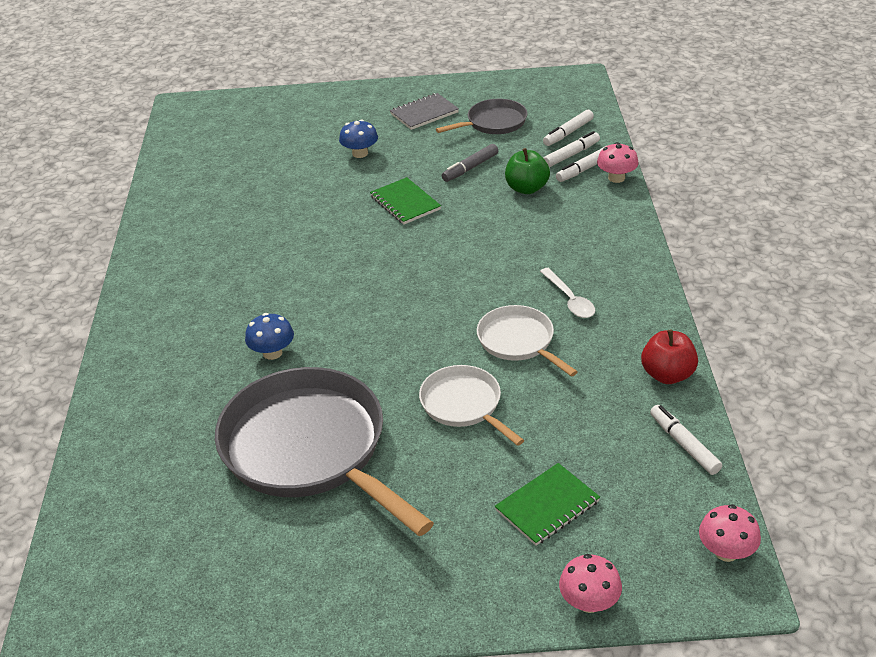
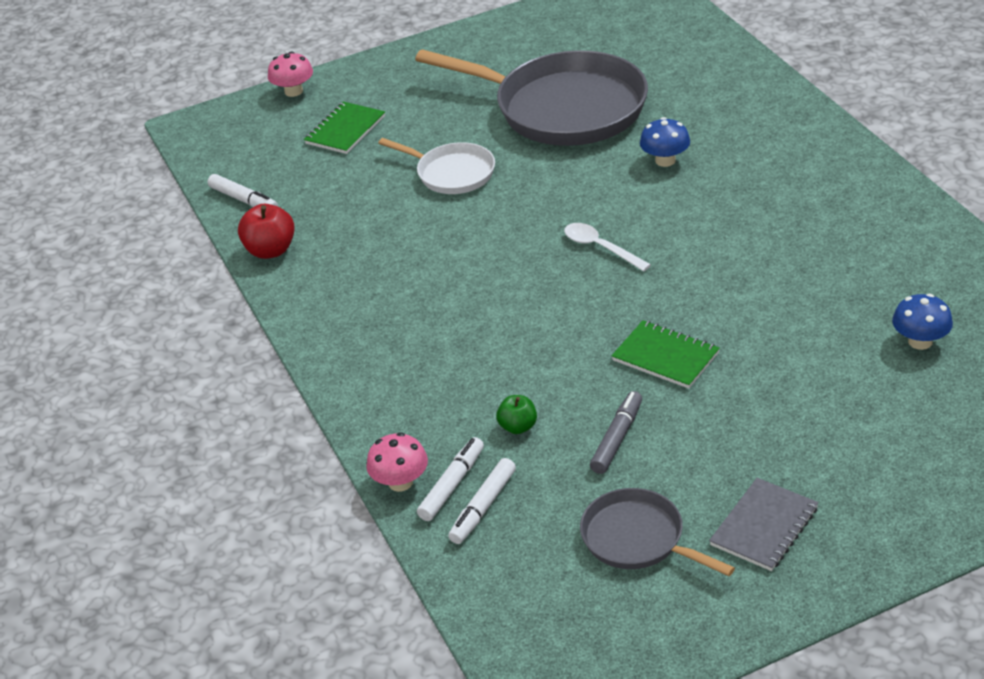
camera: 160 degrees right, 0 degrees up
(360, 153) = (795, 417): blue mushroom -> blue mushroom (920, 341)
(493, 123) = (638, 539): grey pan -> grey pan turned 90 degrees clockwise
(518, 341) = (429, 238): white pan -> none
(526, 188) = (518, 427): green apple -> green apple, size x0.62
(568, 133) = (507, 552): white marker -> none
(569, 300) = (395, 294): white spoon -> white spoon (600, 248)
(726, 551) = (199, 143): pink mushroom -> none

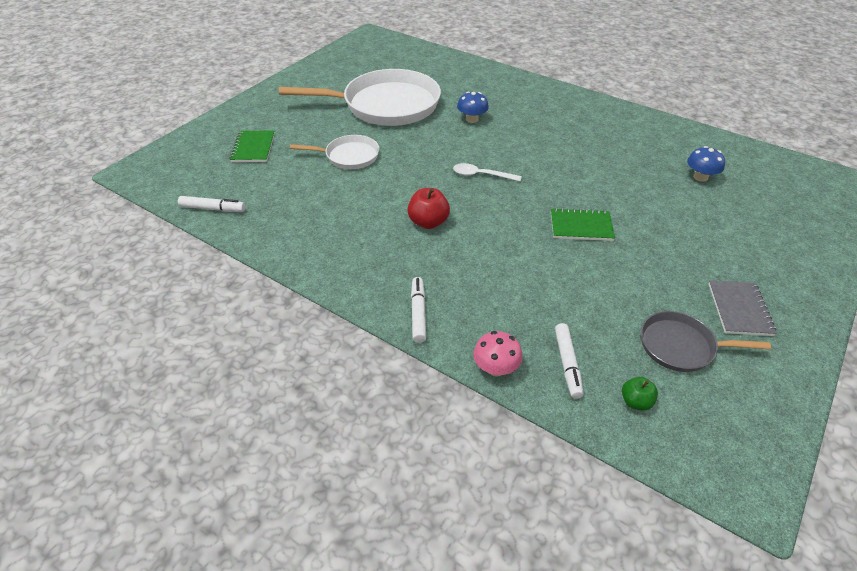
camera: 35 degrees left, 5 degrees up
(270, 250) = (261, 236): red apple -> red apple (428, 222)
(293, 91) = (196, 133): pink mushroom -> none
(452, 485) = (532, 356): white marker -> white marker (418, 313)
(518, 427) = (537, 300): green apple -> green apple (636, 402)
(563, 108) = (385, 105): grey pan -> white pan
(617, 438) = (603, 285): grey marker -> none

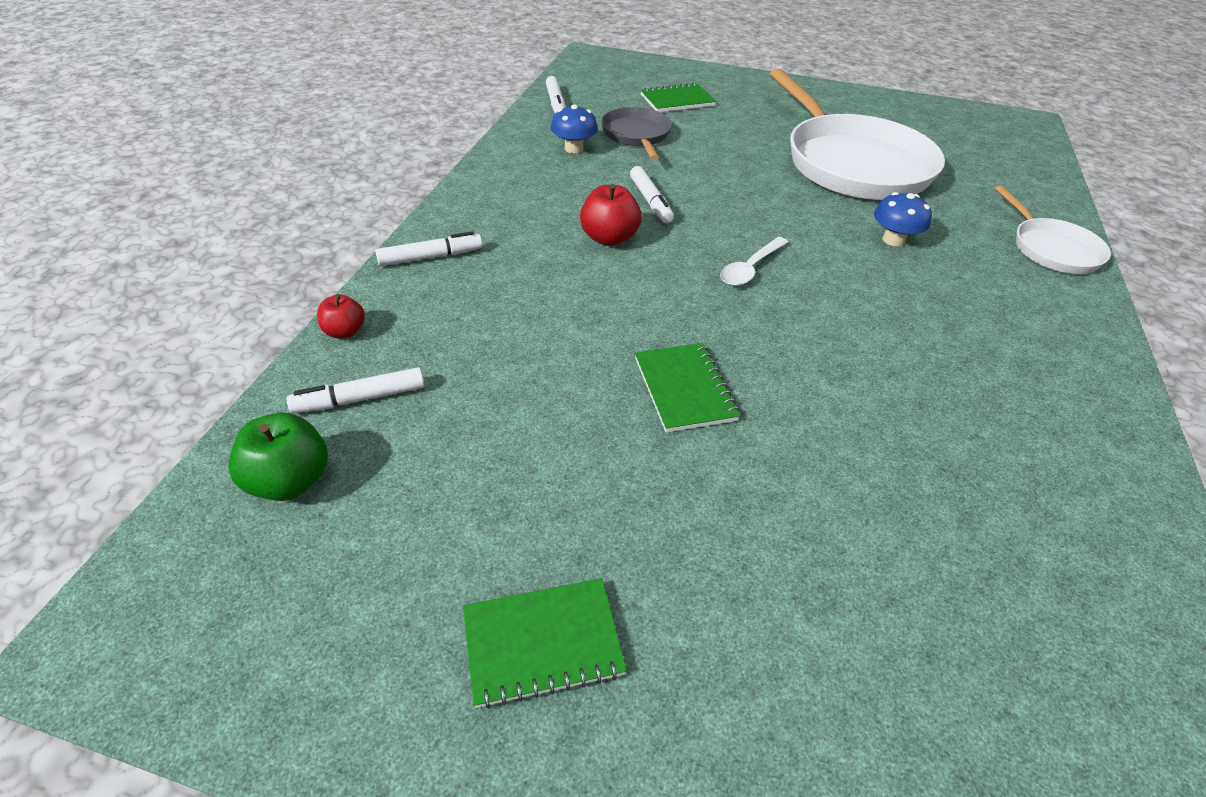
camera: 70 degrees right, 0 degrees up
(349, 156) = (709, 159): white pan -> white pan (1051, 249)
(391, 194) = (650, 201): none -> white marker
(481, 175) = (750, 268): white spoon -> white spoon turned 135 degrees counterclockwise
(496, 368) = (345, 332): pink mushroom -> red apple
(636, 402) = (290, 481): green apple -> green apple, size x1.60
(681, 346) = (418, 540): grey pan -> grey pan (636, 135)
(700, 177) = (981, 575): blue mushroom -> blue mushroom (574, 148)
(739, 309) = (542, 643): grey notebook -> green notebook

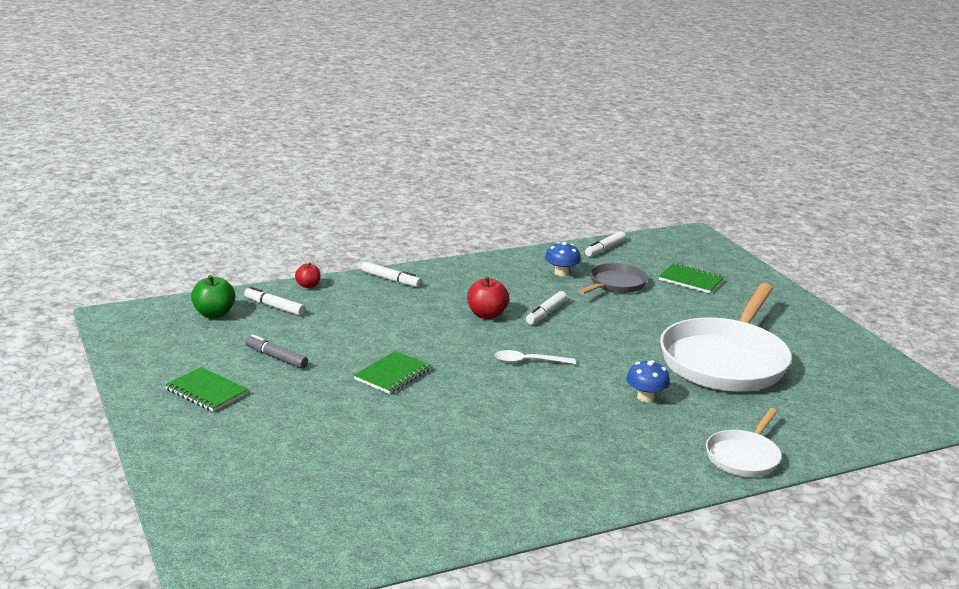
camera: 50 degrees right, 20 degrees down
(517, 482) = (276, 357): none -> grey marker

